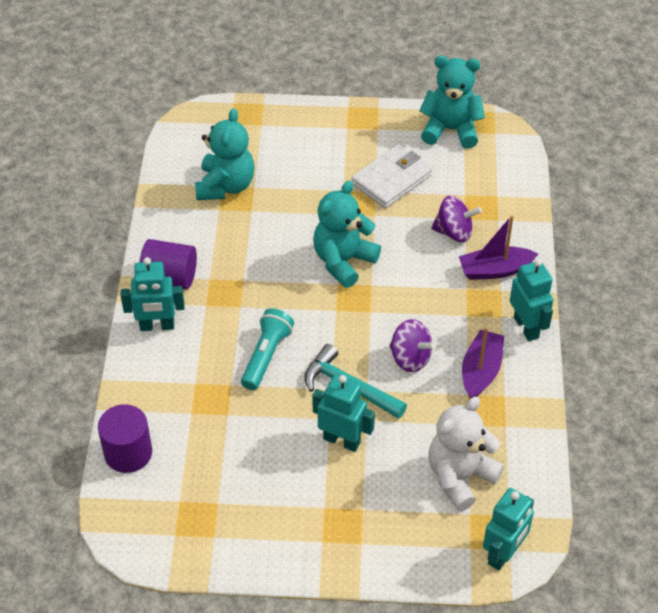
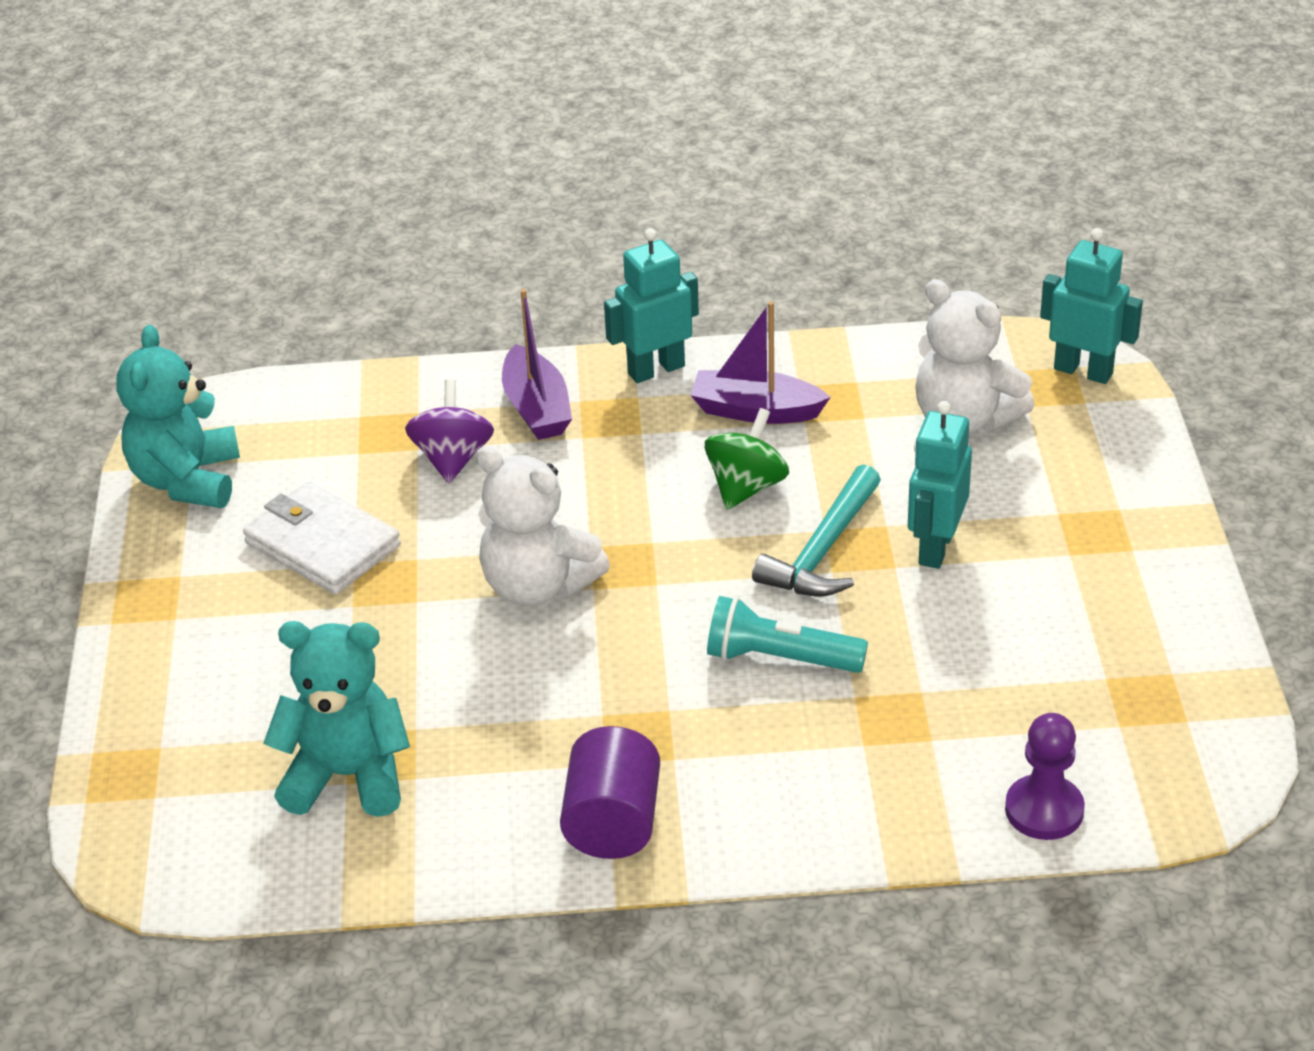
camera: 95 degrees left, 10 degrees down
(128, 453) = (1044, 810): purple cylinder -> purple pawn
(157, 326) = (740, 821): turquoise robot -> none
(343, 261) = (538, 586): turquoise teddy bear -> white teddy bear
(410, 358) = (746, 487): purple spinning top -> green spinning top

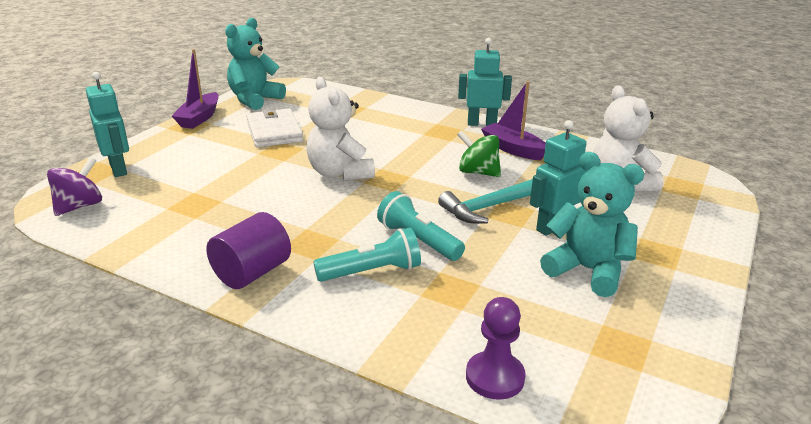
camera: 30 degrees right, 10 degrees down
(347, 776) = (170, 206): turquoise teddy bear -> turquoise teddy bear (587, 270)
(452, 458) = (360, 124): purple spinning top -> purple spinning top (79, 206)
(536, 408) = (415, 120): purple boat -> purple boat (199, 118)
(746, 487) = (478, 172): green spinning top -> green spinning top turned 120 degrees counterclockwise
(769, 741) = (372, 272): none -> turquoise flashlight
(1083, 371) = (708, 187): turquoise robot -> turquoise robot (119, 169)

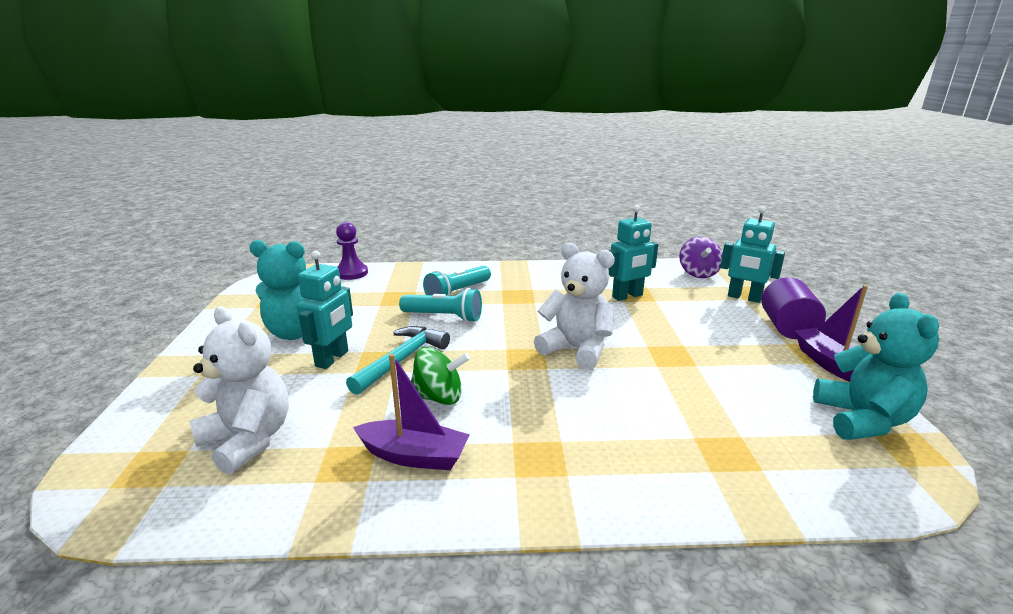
camera: 150 degrees right, 5 degrees down
(252, 273) = (528, 275): purple cylinder -> purple cylinder (787, 327)
(274, 131) = (724, 375): white wallet -> none
(482, 124) = (497, 504): turquoise robot -> turquoise robot (627, 296)

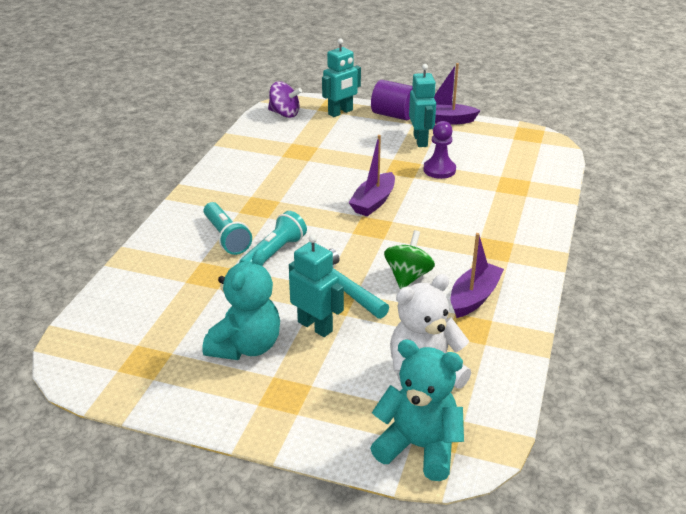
camera: 70 degrees left, 10 degrees up
(351, 273) = (112, 300): purple pawn -> purple pawn (439, 170)
(576, 349) = (373, 202): white teddy bear -> purple boat
(627, 296) = (302, 156): turquoise robot -> turquoise robot (420, 140)
(862, 420) = (502, 136): turquoise teddy bear -> turquoise teddy bear (419, 447)

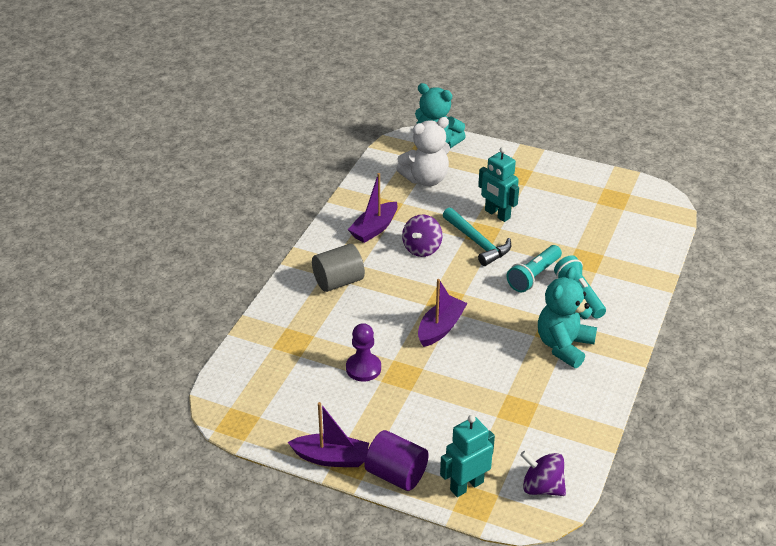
camera: 175 degrees left, 5 degrees up
(246, 346) = (546, 203): turquoise teddy bear -> turquoise teddy bear (564, 346)
(408, 276) = (422, 248): green spinning top -> purple spinning top
(420, 140) = (372, 419): turquoise robot -> none
(493, 237) = (338, 281): none -> grey cylinder

